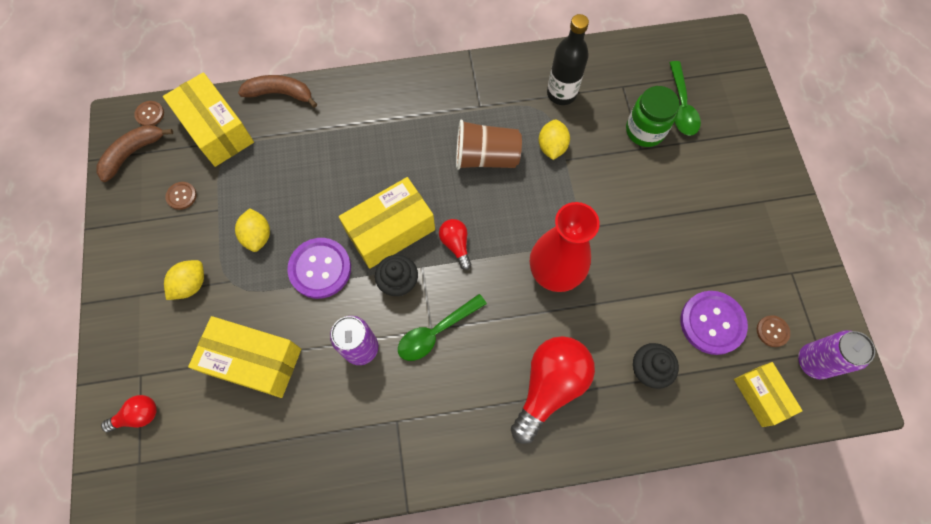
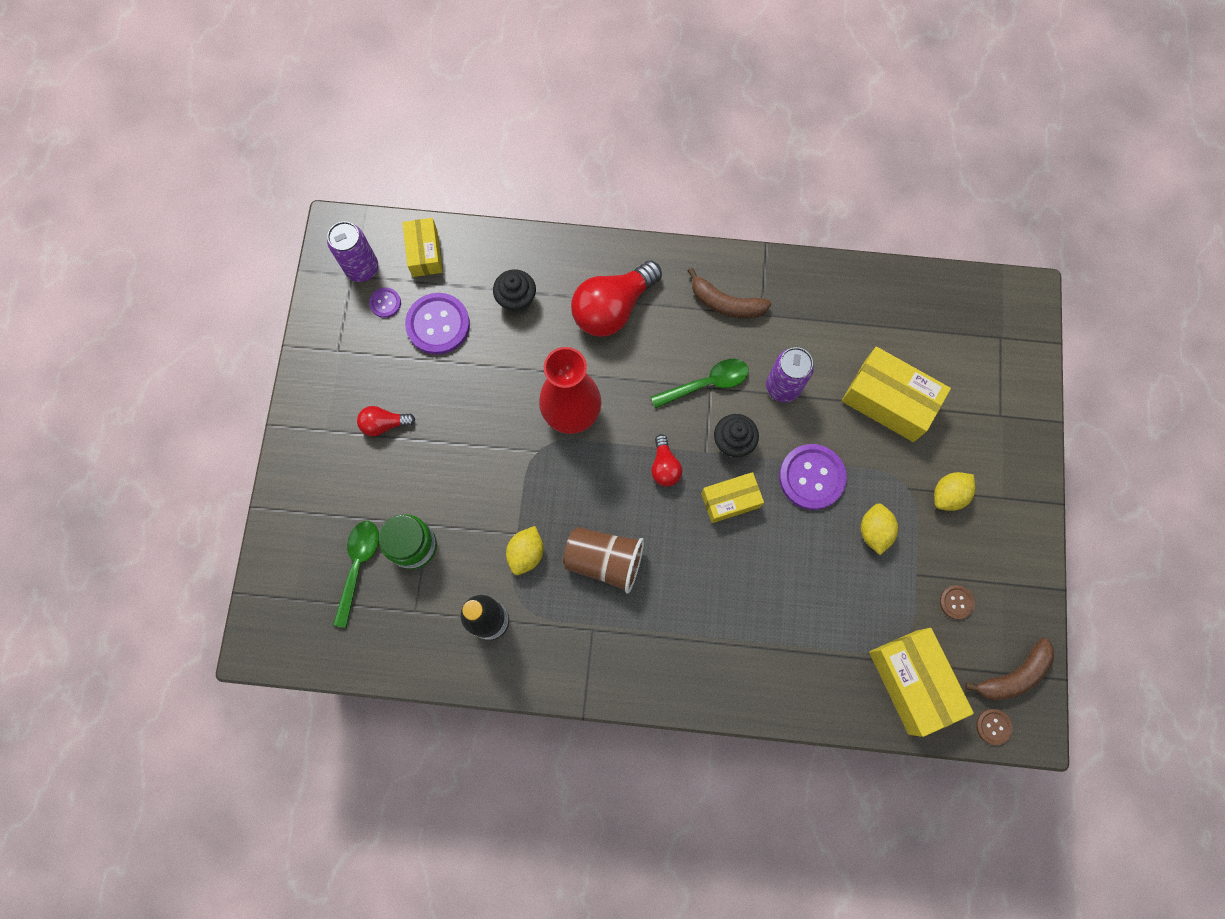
camera: 165 degrees left, 5 degrees up
(138, 415) = (1002, 379): red light bulb -> red light bulb (384, 424)
(280, 94) = (830, 713): brown banana -> brown banana (726, 303)
(390, 230) = (730, 500): yellow box -> yellow box, size x0.62
(772, 331) = (385, 303): brown button -> purple button

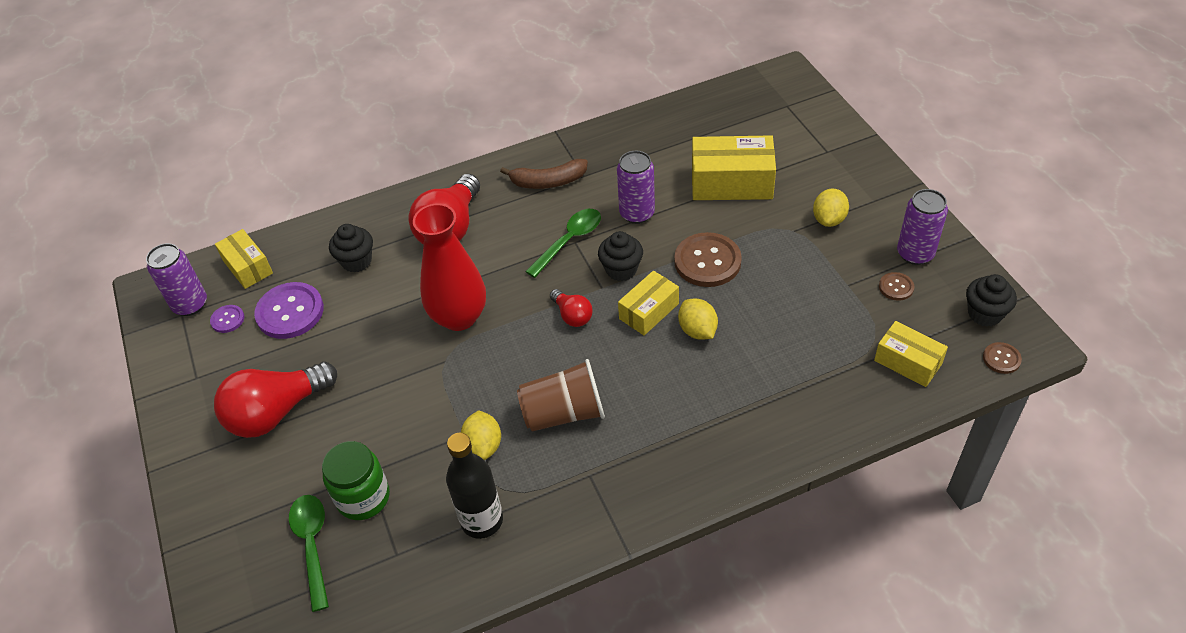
camera: 25 degrees left, 25 degrees down
(384, 424) = (277, 412): red light bulb -> red light bulb, size x1.99
(811, 477) = (707, 261): purple button -> brown button
(874, 531) = (789, 272): yellow lemon -> yellow lemon (697, 330)
(912, 682) = (908, 362): yellow box -> yellow box, size x0.62
(998, 577) = (915, 253): none -> purple can
(1013, 675) = (984, 314): brown banana -> black cupcake

